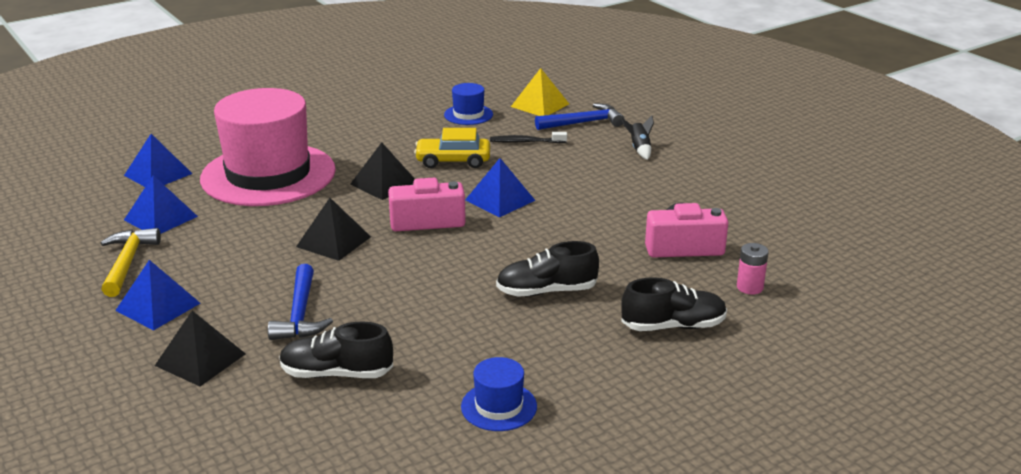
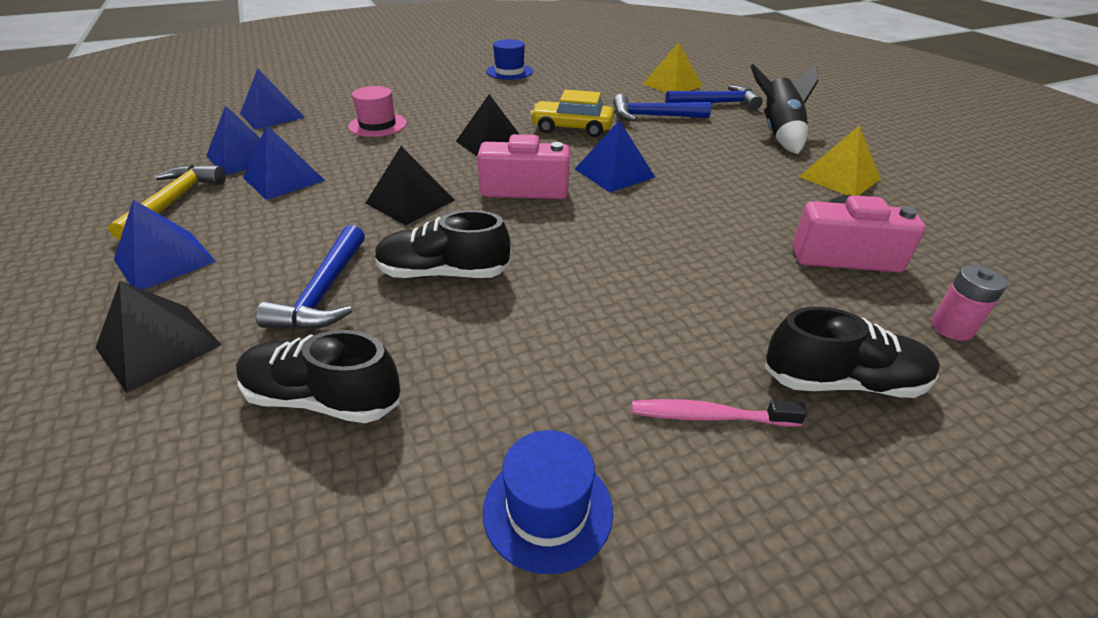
camera: 10 degrees right, 10 degrees up
(211, 234) = (284, 179): none -> blue pyramid
(268, 175) = (377, 125): pink hat -> pink hat, size x0.41
(468, 114) = (598, 87): blue hat -> blue hat (509, 72)
(525, 142) = (653, 116): black toothbrush -> blue hammer
(546, 291) = (654, 298): black shoe -> black shoe (443, 273)
(588, 353) = (709, 416): none -> pink toothbrush
(639, 149) = (778, 133): black rocket -> black rocket, size x1.79
(687, 186) = (839, 178): none -> yellow pyramid

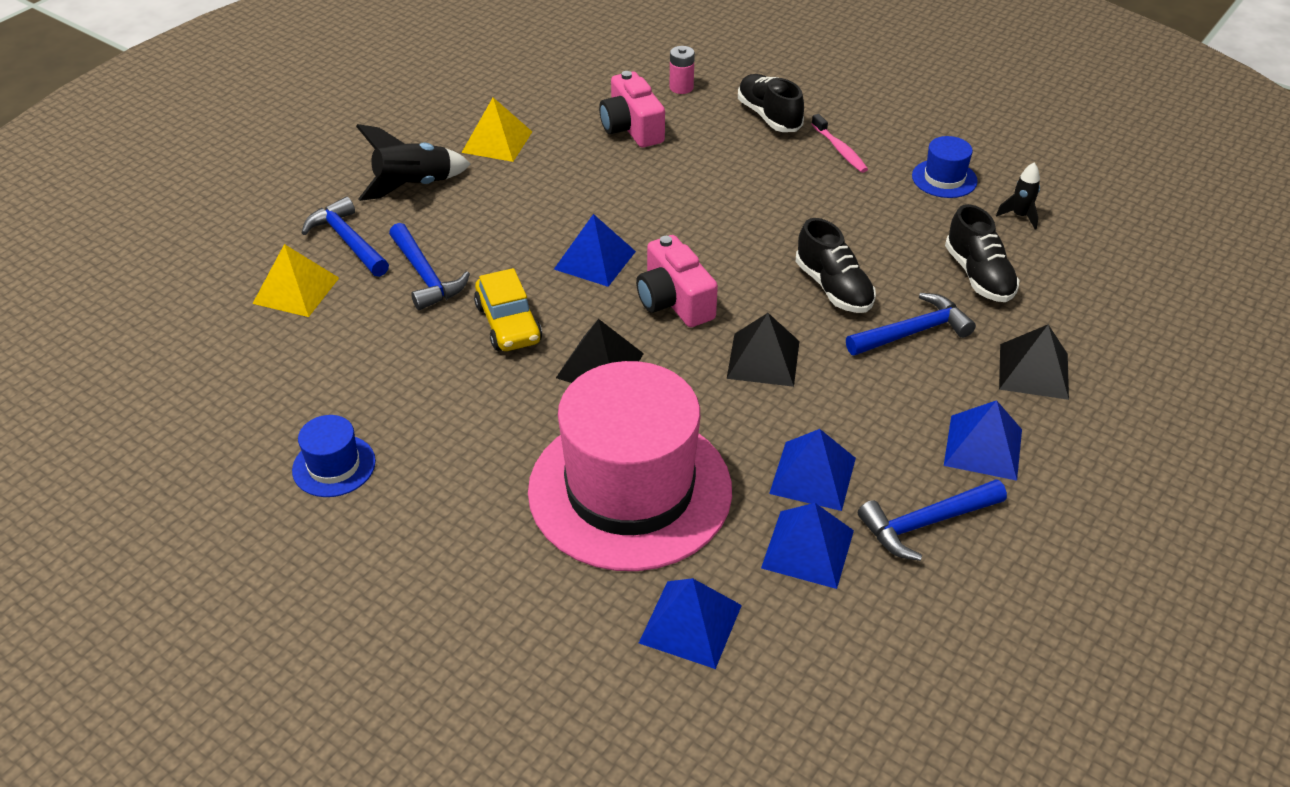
camera: 120 degrees left, 5 degrees up
(174, 202) = (925, 524): yellow hammer -> blue hammer
(366, 553) = (1019, 216): none -> black rocket
(377, 125) = (630, 490): pink hat -> pink hat, size x2.44

